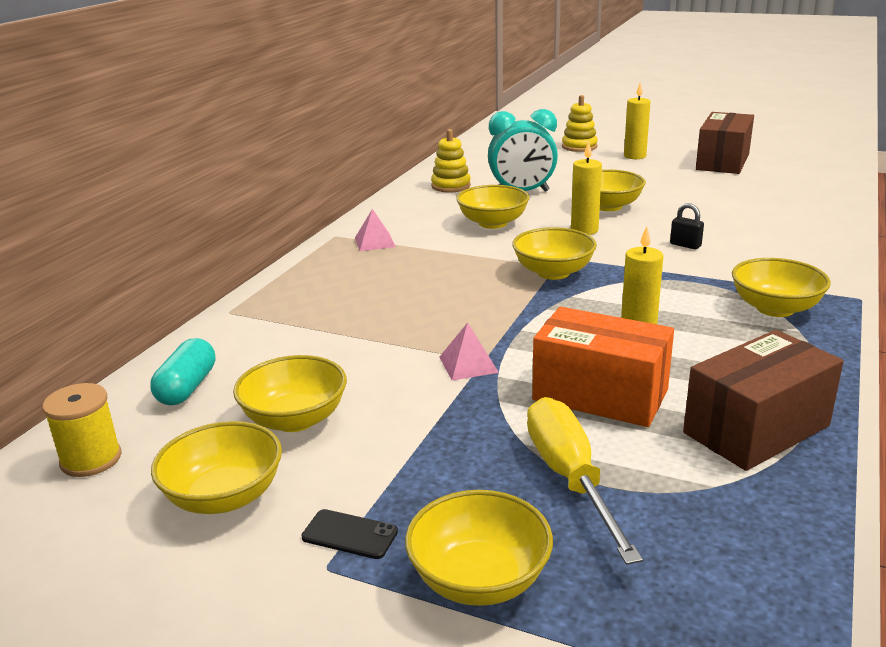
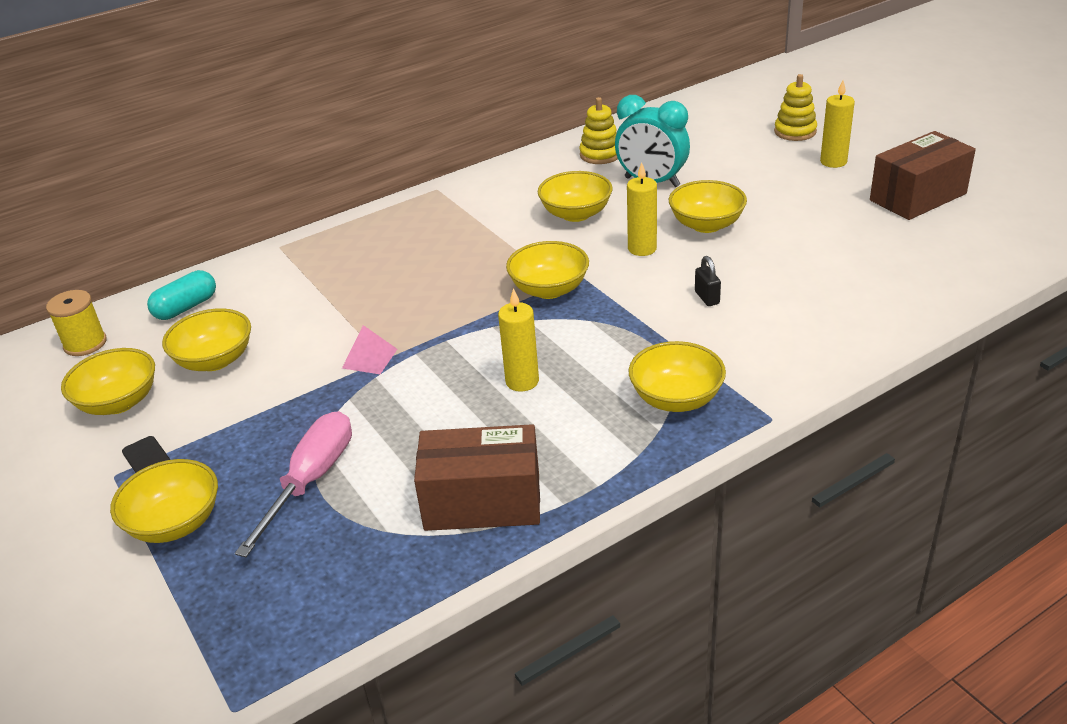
camera: 35 degrees right, 10 degrees up
(374, 242) = (456, 206): pink pyramid -> none
(569, 477) = (311, 480): yellow screwdriver -> pink screwdriver
(600, 395) = (419, 424): orange box -> none

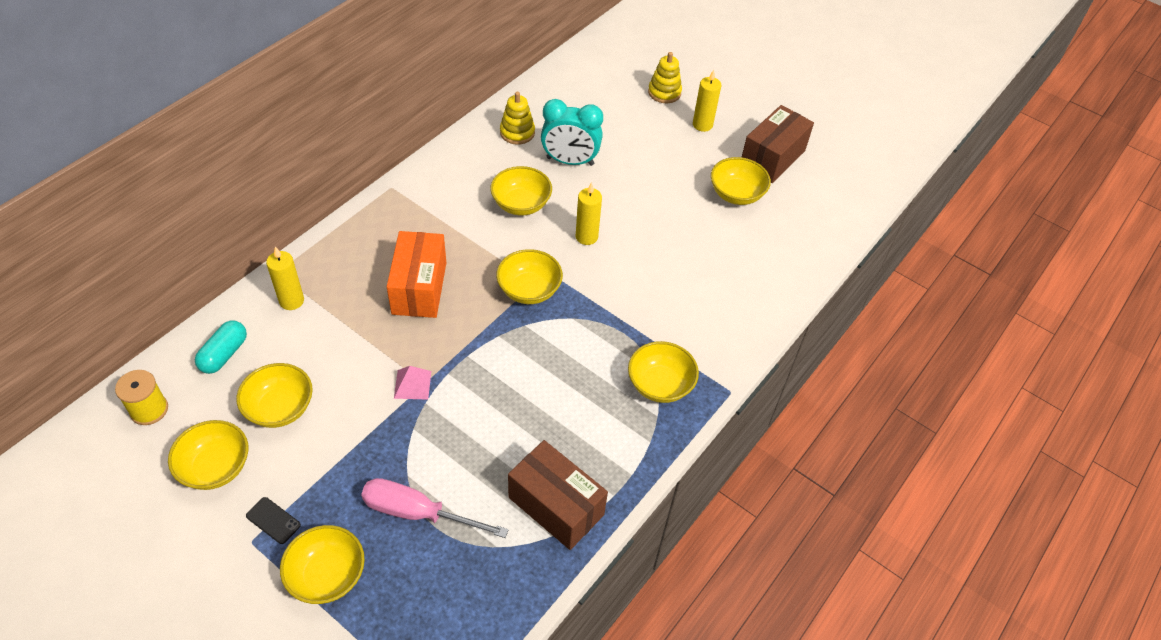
camera: 25 degrees left, 15 degrees up
(311, 480) = (417, 513): pink screwdriver -> pink screwdriver turned 75 degrees counterclockwise
(422, 274) = (419, 288): none -> orange box
(482, 502) = (556, 506): brown box -> brown box turned 60 degrees clockwise
(522, 381) = (542, 387): yellow candle -> yellow candle (291, 301)
(706, 225) = (627, 205): yellow bowl -> yellow bowl (736, 194)
(707, 298) = (651, 282): black padlock -> none

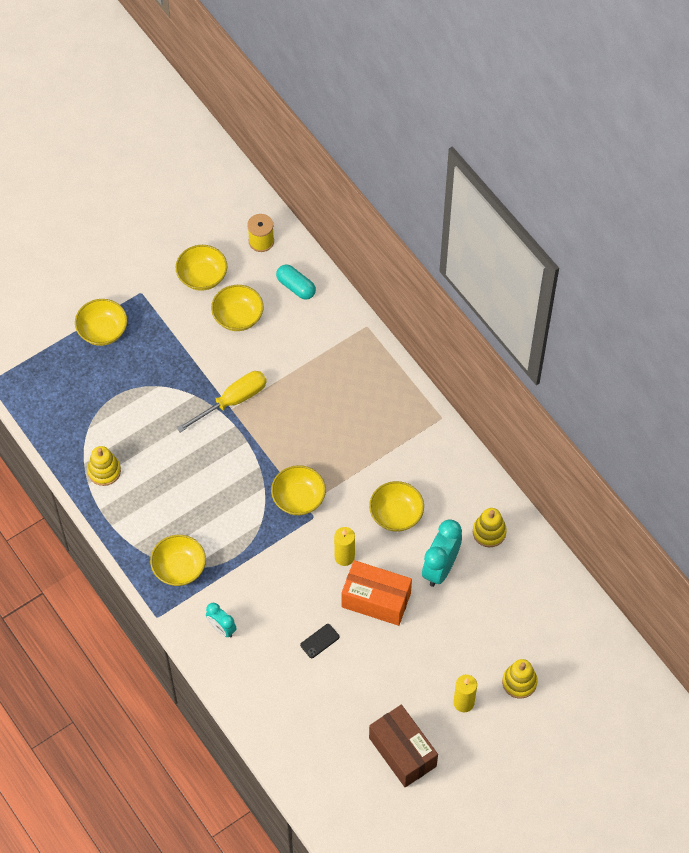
camera: 110 degrees right, 10 degrees up
(273, 520) = (151, 305): black phone -> black phone (319, 641)
(291, 301) = (334, 333): yellow candle -> none
(412, 384) = (232, 401): pink pyramid -> yellow screwdriver
(417, 513) = (128, 387): pink screwdriver -> none
(419, 288) = (323, 420): orange box -> orange box (376, 600)
(556, 506) = (104, 471): brown box -> yellow stacking toy
(716, 325) = (221, 628): none -> turquoise clock
(736, 194) = (363, 700): yellow bowl -> none

